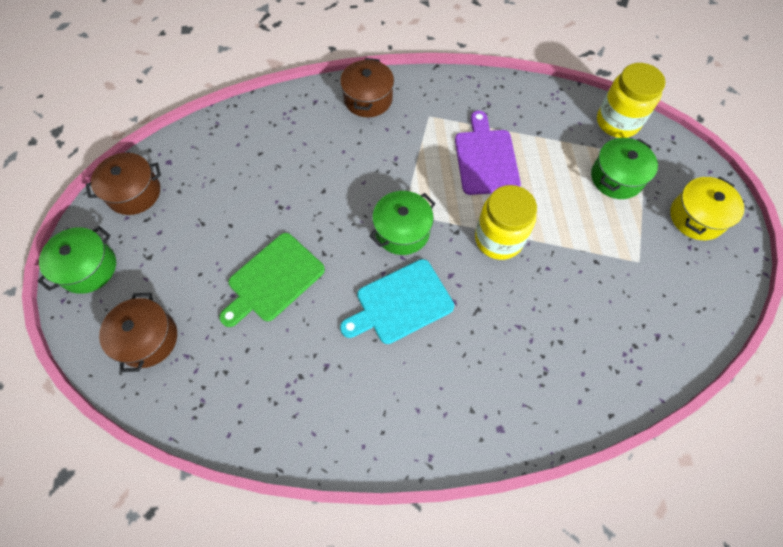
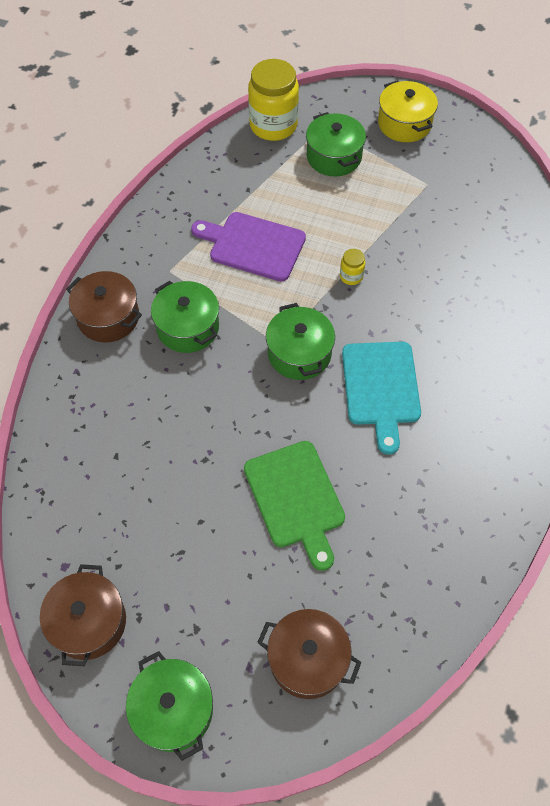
camera: 65 degrees left, 5 degrees down
(386, 149) = (188, 327): none -> green pot
(498, 239) = (351, 276): yellow jar -> yellow jar, size x0.44

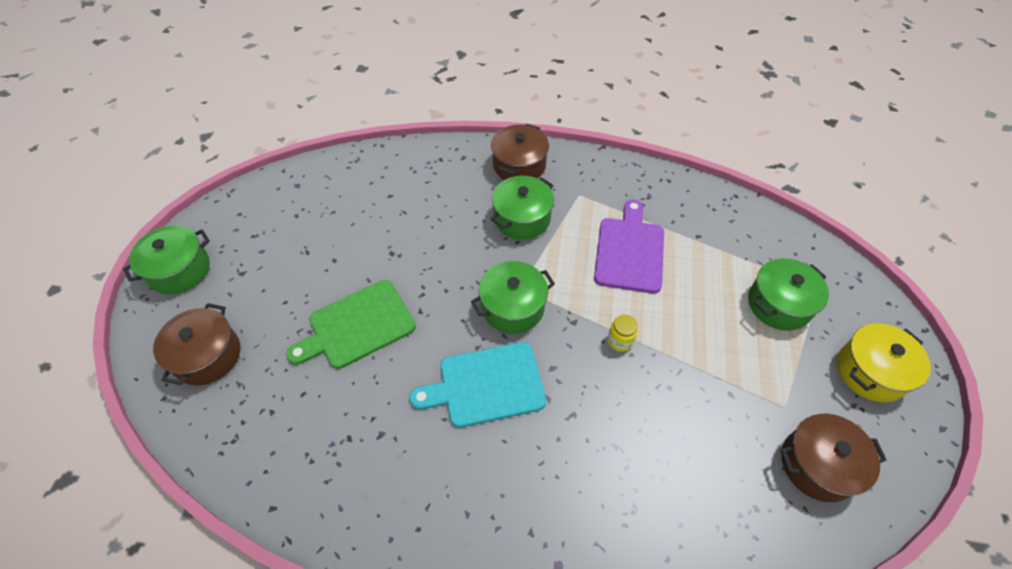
camera: 80 degrees right, 5 degrees down
(89, 622) = (252, 207): brown pot -> brown pot (818, 464)
(273, 125) = (794, 244): yellow jar -> none

